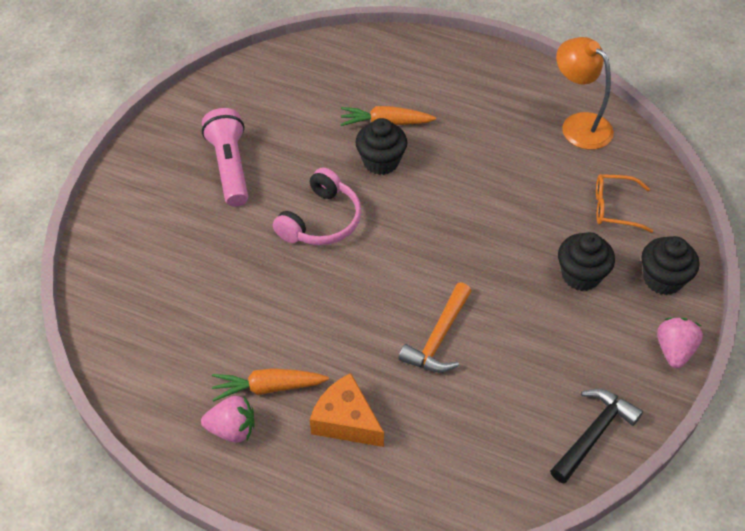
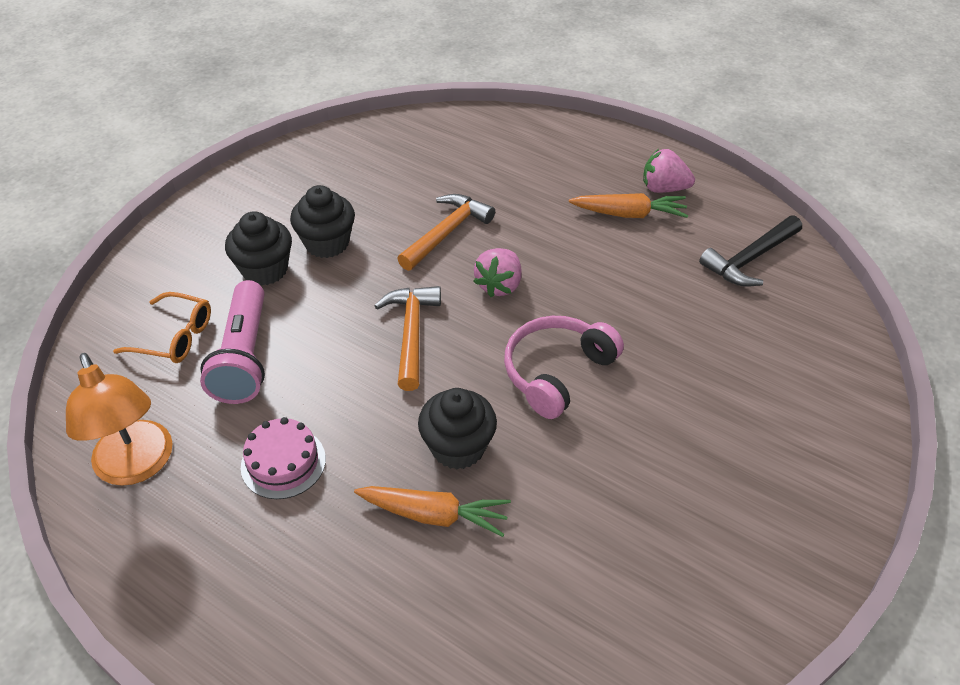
camera: 170 degrees left, 5 degrees down
(229, 167) = (687, 471): pink flashlight -> pink flashlight (244, 357)
(346, 421) = (555, 182): orange cheese -> none
(438, 235) = (411, 334): none -> orange hammer
(489, 138) = (283, 463): none -> pink cake
(593, 434) = (333, 149): black hammer -> black hammer (749, 259)
(662, 279) = (178, 255): black cupcake -> black cupcake (327, 243)
(674, 350) = (216, 195): pink strawberry -> pink strawberry (499, 285)

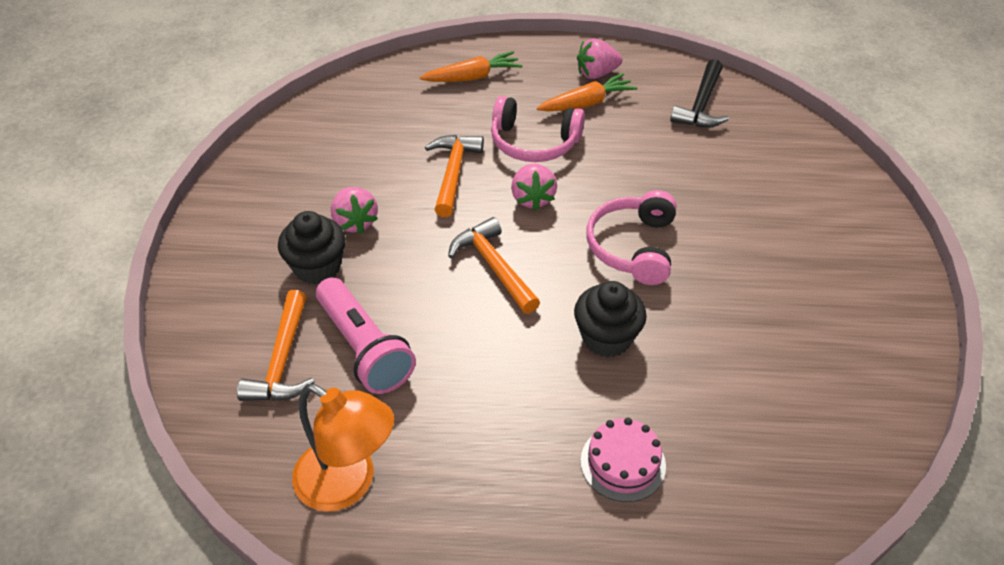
camera: 30 degrees left, 0 degrees up
(174, 337) = (282, 360): orange glasses -> orange hammer
(283, 463) = (476, 417): pink cake -> pink cake (623, 463)
(327, 243) = (355, 222): black cupcake -> pink strawberry
(434, 515) = (632, 397): orange carrot -> orange carrot (473, 77)
(544, 233) = (534, 143): none -> pink headphones

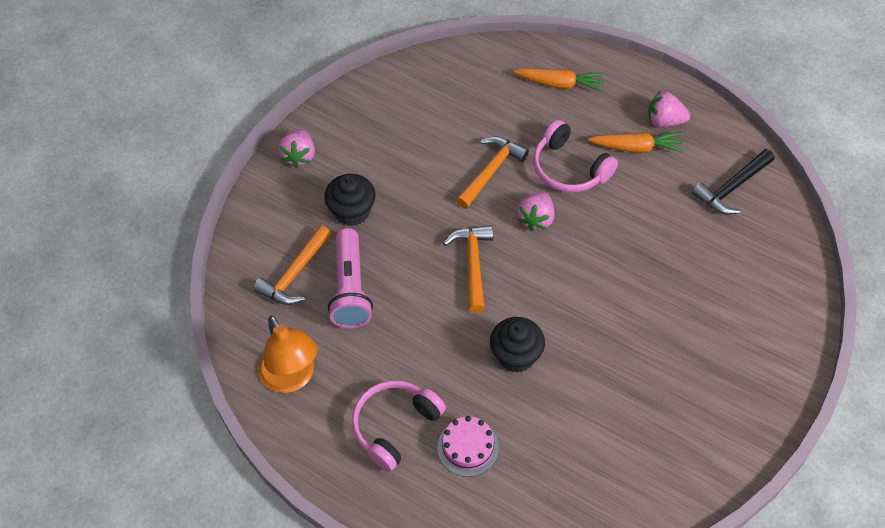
camera: 30 degrees right, 10 degrees up
(355, 222) = (397, 184): pink strawberry -> pink strawberry (299, 156)
(632, 247) = (584, 293): pink headphones -> pink headphones (394, 426)

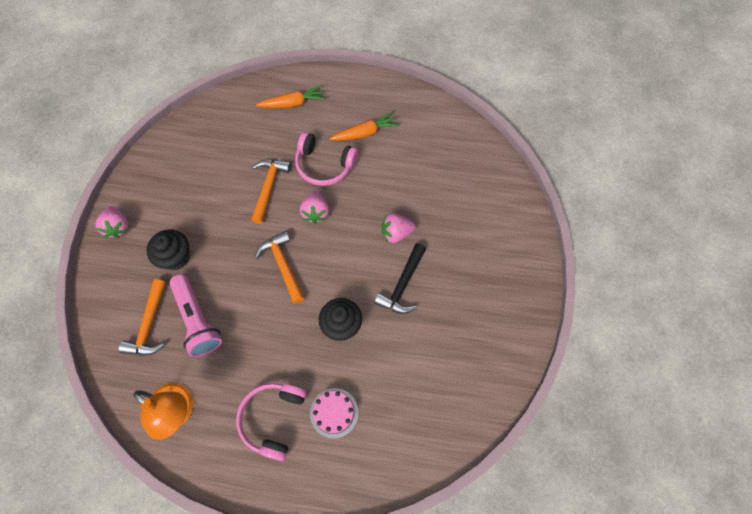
camera: 25 degrees left, 10 degrees up
(665, 121) = (377, 106): pink strawberry -> pink strawberry (396, 233)
(732, 188) = (441, 140): black hammer -> black hammer (402, 285)

